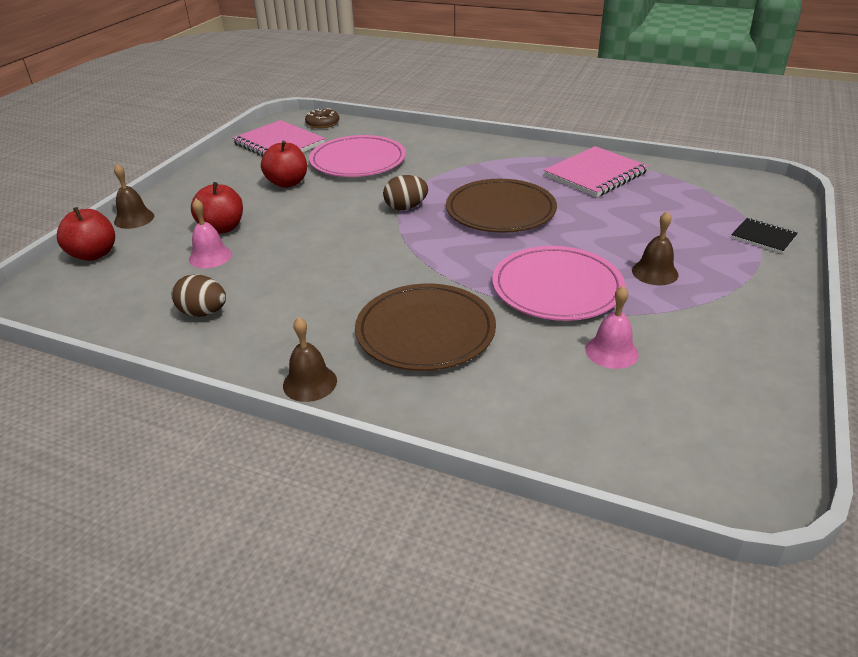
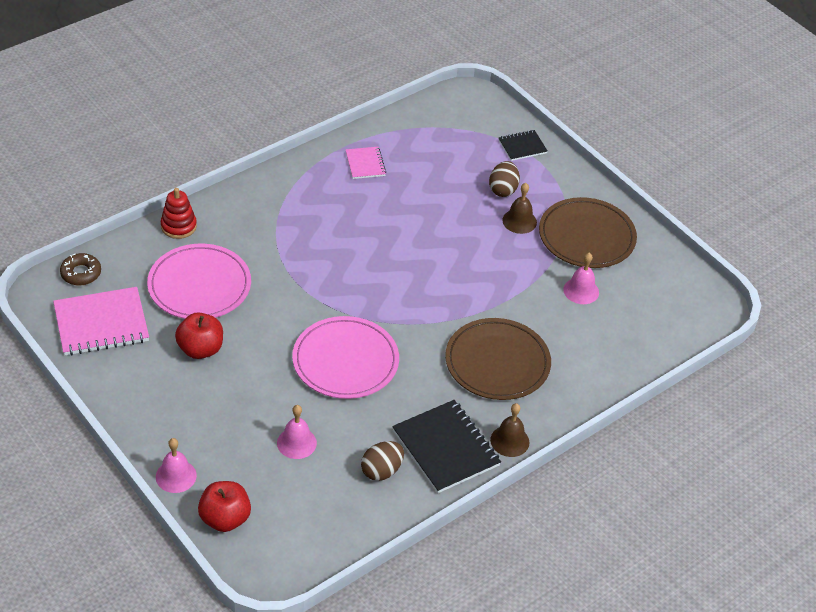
camera: 65 degrees left, 10 degrees up
(134, 219) = (176, 476): brown bell -> pink bell
(222, 228) = (251, 421): red apple -> none
(264, 341) = (446, 448): none -> black notebook
(406, 207) = (319, 295): brown egg -> brown egg (503, 189)
(412, 135) = (178, 226): none -> red stacking toy
(500, 210) = (373, 246): brown plate -> brown plate (586, 236)
(557, 288) = (499, 275): pink plate -> pink plate (345, 361)
(595, 174) = (365, 164): pink notebook -> pink notebook, size x0.54

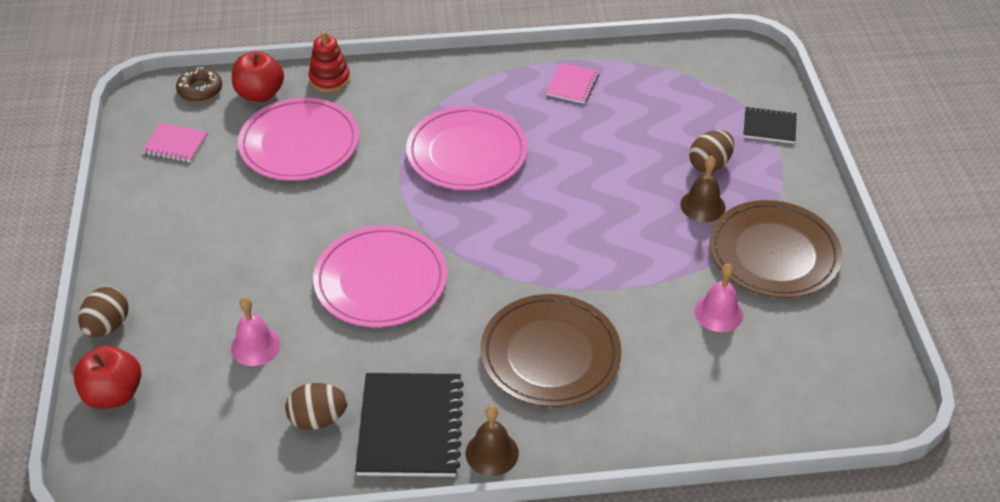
camera: 35 degrees right, 0 degrees up
(101, 324) = (175, 144): pink notebook -> pink notebook, size x0.54
(176, 476) = (108, 326): pink bell -> brown egg
(200, 349) = (245, 207): red apple -> red apple (260, 94)
(330, 244) = (467, 152): none -> pink plate

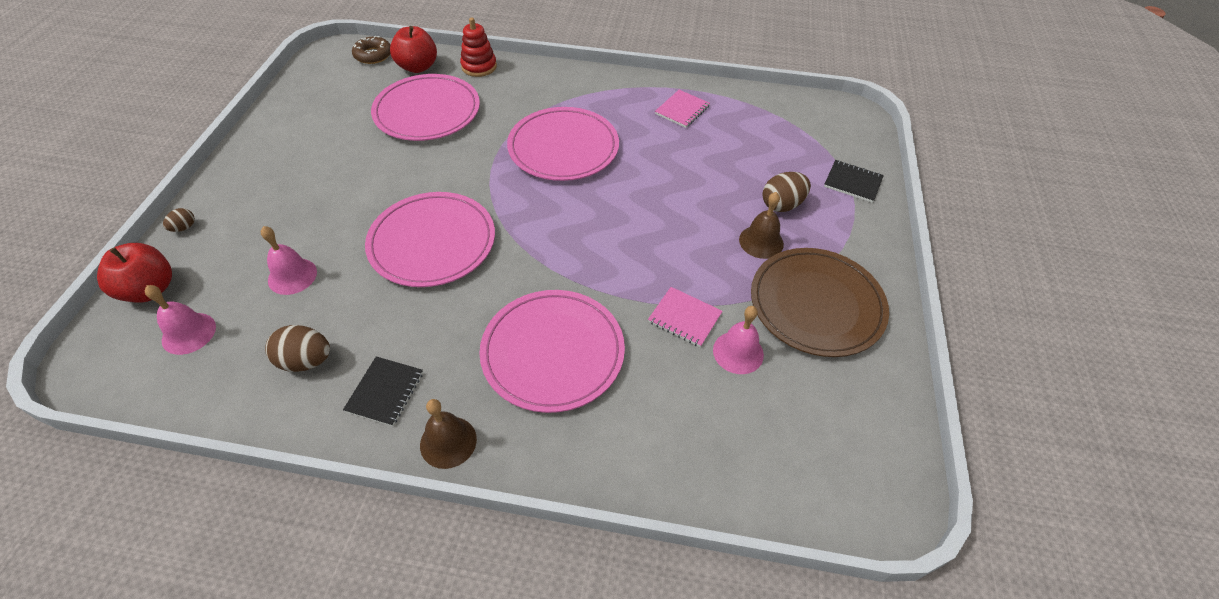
camera: 15 degrees right, 5 degrees up
(108, 326) = (184, 227): brown egg -> brown egg, size x0.55
(175, 144) = (329, 92): pink notebook -> pink notebook (684, 318)
(183, 424) = (189, 333): none -> pink bell
(410, 427) = (385, 392): black notebook -> black notebook, size x0.54
(550, 354) = (553, 352): brown plate -> pink plate

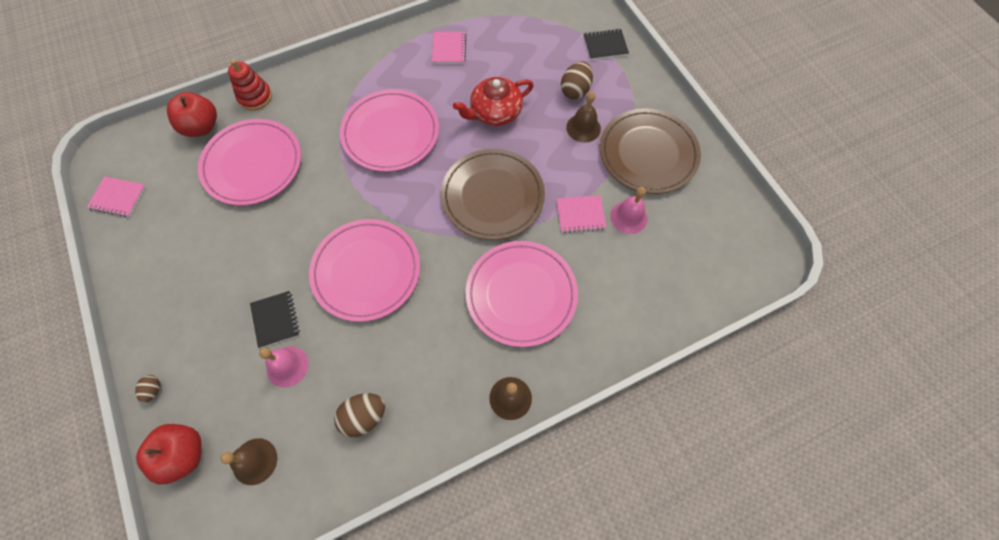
camera: 35 degrees left, 15 degrees up
(189, 333) = (254, 461): pink bell -> brown bell
(309, 83) = (118, 198): none -> pink notebook
(373, 55) = (149, 137): brown donut -> none
(385, 392) = (440, 397): black notebook -> black notebook (276, 319)
(608, 249) = (492, 196): none -> brown plate
(678, 181) = (495, 112): none -> red teapot

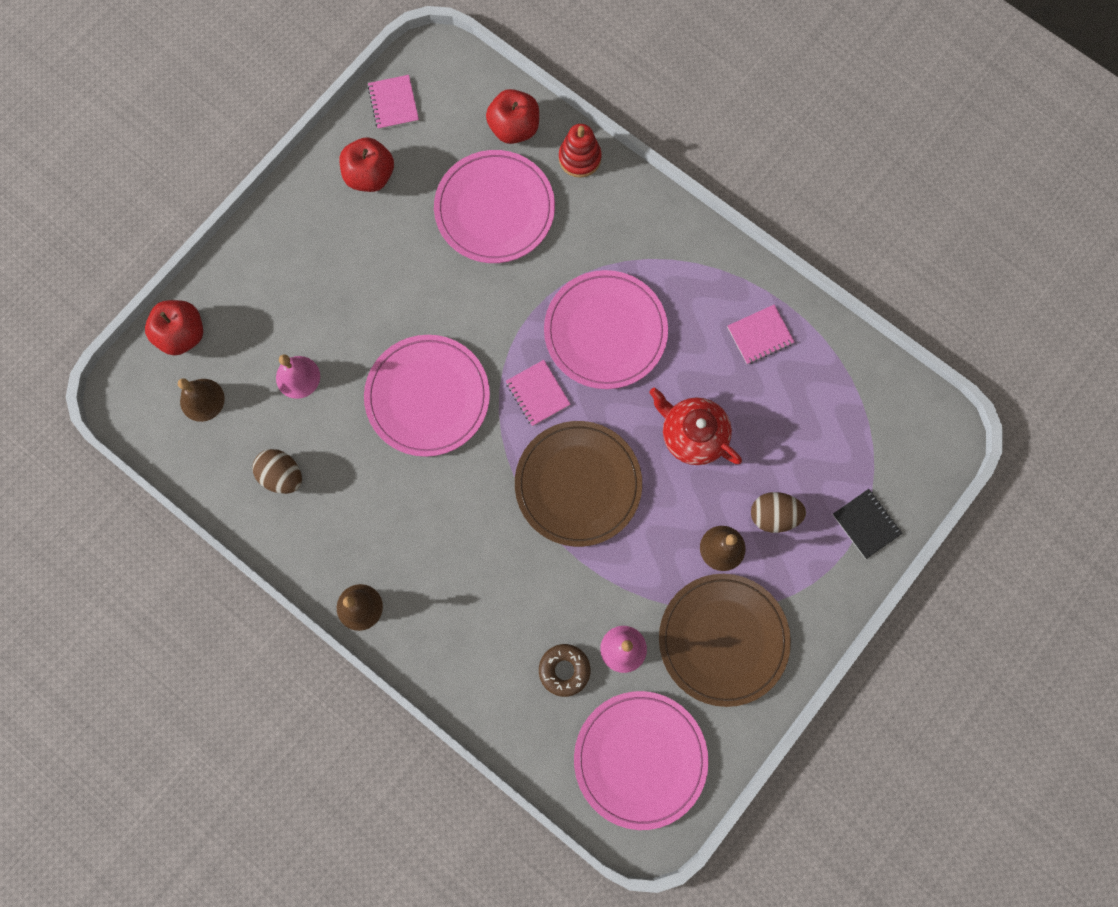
camera: 65 degrees right, 10 degrees up
(153, 390) = (224, 270): brown egg -> none
(161, 238) = (370, 176): none -> red apple
(276, 319) = (337, 338): black notebook -> none
(521, 294) = (474, 569): pink plate -> pink plate (640, 759)
(580, 215) = (600, 593): pink notebook -> pink notebook (537, 394)
(628, 263) = (564, 670): none -> brown donut

